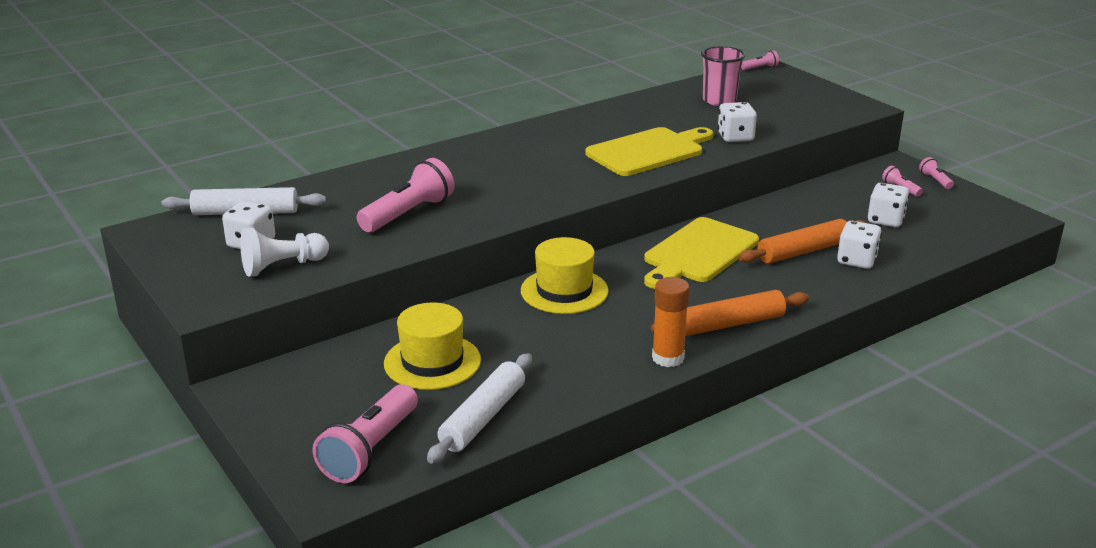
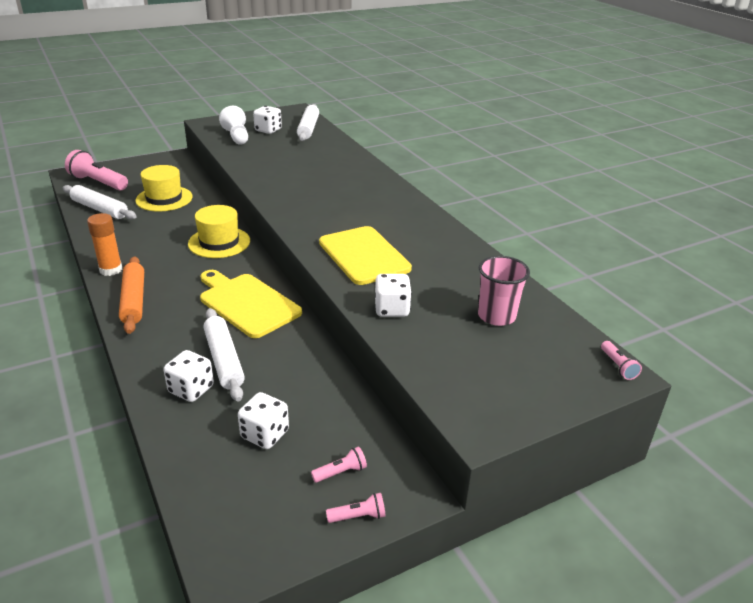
camera: 95 degrees right, 5 degrees up
(408, 214) = (286, 166): pink flashlight -> none
(803, 251) = (224, 360): orange rolling pin -> white rolling pin

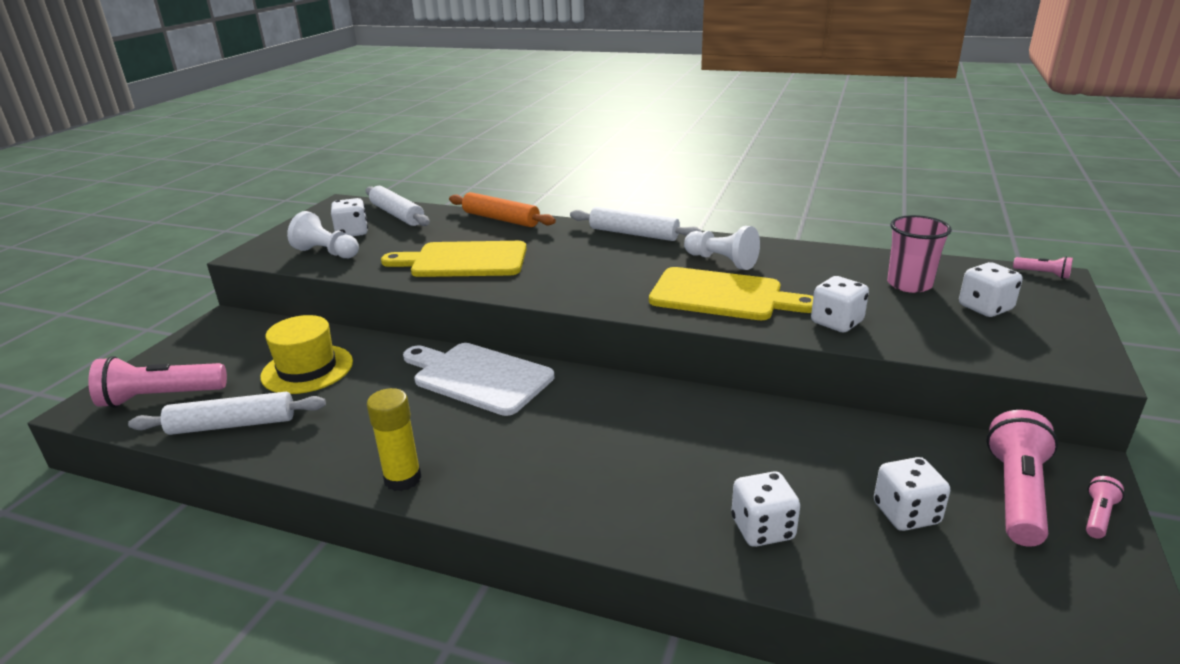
camera: 40 degrees left, 5 degrees down
(111, 270) = (402, 479): orange glue stick -> yellow glue stick
(133, 301) = (507, 491): orange rolling pin -> orange rolling pin (501, 219)
(219, 242) = (478, 377): yellow hat -> white cutting board
(224, 360) = (730, 479): white rolling pin -> white rolling pin (634, 234)
(247, 303) = (636, 415): yellow cutting board -> yellow cutting board (463, 260)
(340, 472) = (1016, 494): pink flashlight -> pink flashlight, size x2.15
(414, 239) = (721, 261): none -> white pawn
(509, 358) = (985, 308): none -> white dice

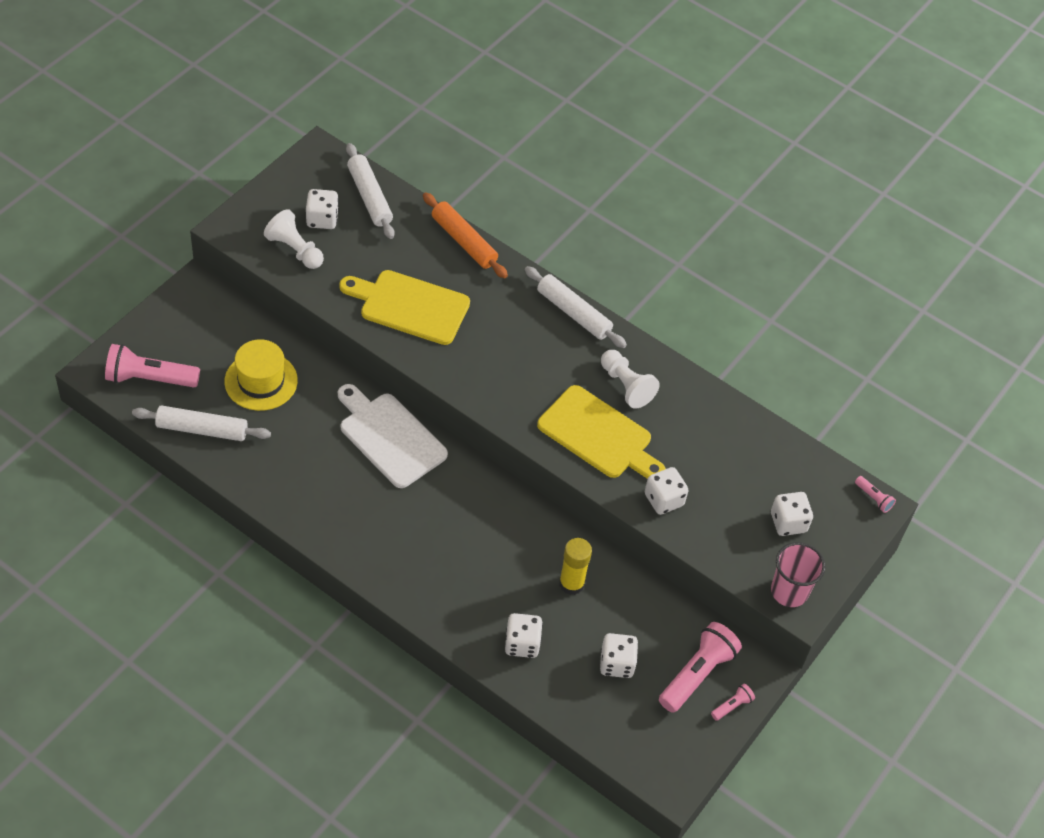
camera: 10 degrees right, 25 degrees up
(402, 479) = (312, 525): yellow glue stick -> yellow glue stick (571, 583)
(909, 284) = (755, 473): pink cup -> pink cup (789, 591)

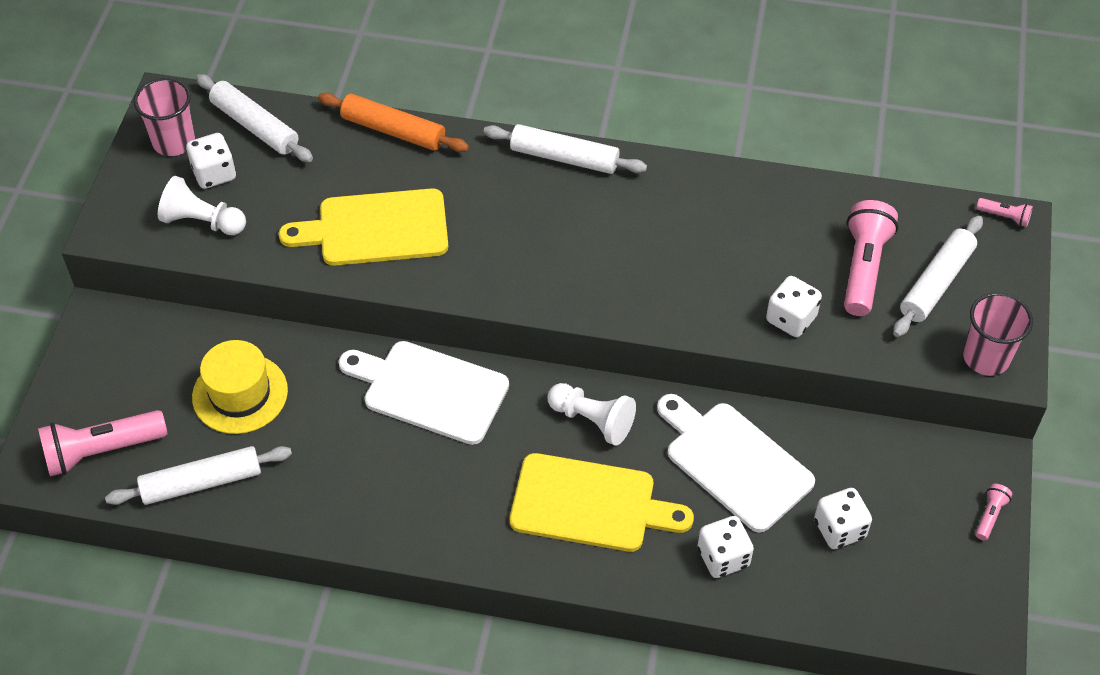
camera: 20 degrees left, 0 degrees up
(308, 184) = (174, 141): none -> pink cup
(571, 583) = (734, 462): yellow glue stick -> white cutting board
(598, 435) = (676, 280): yellow cutting board -> yellow cutting board (590, 504)
(626, 386) = (671, 212): white pawn -> white pawn (592, 420)
(697, 674) = (931, 498): pink flashlight -> pink flashlight (863, 268)
(788, 522) = (936, 283): white dice -> white rolling pin

